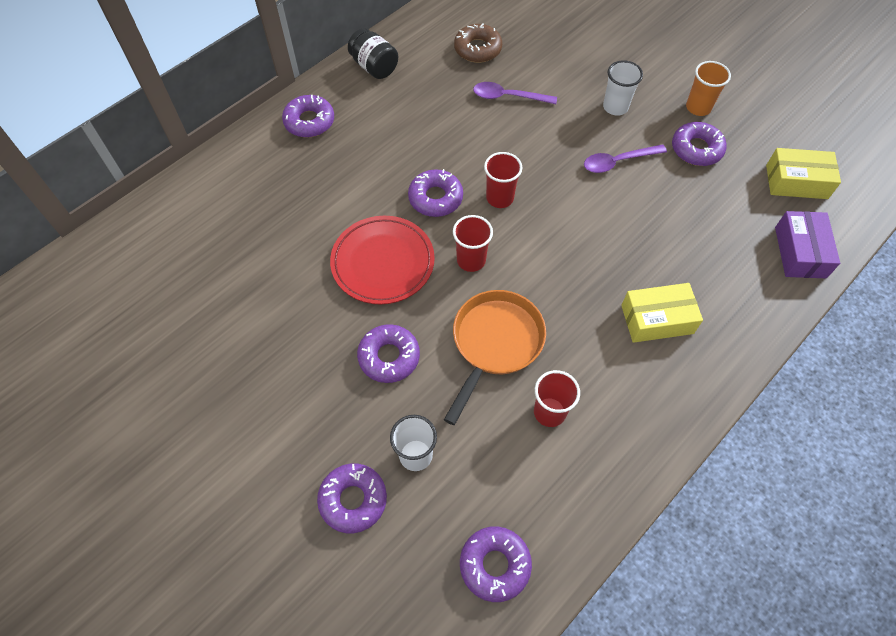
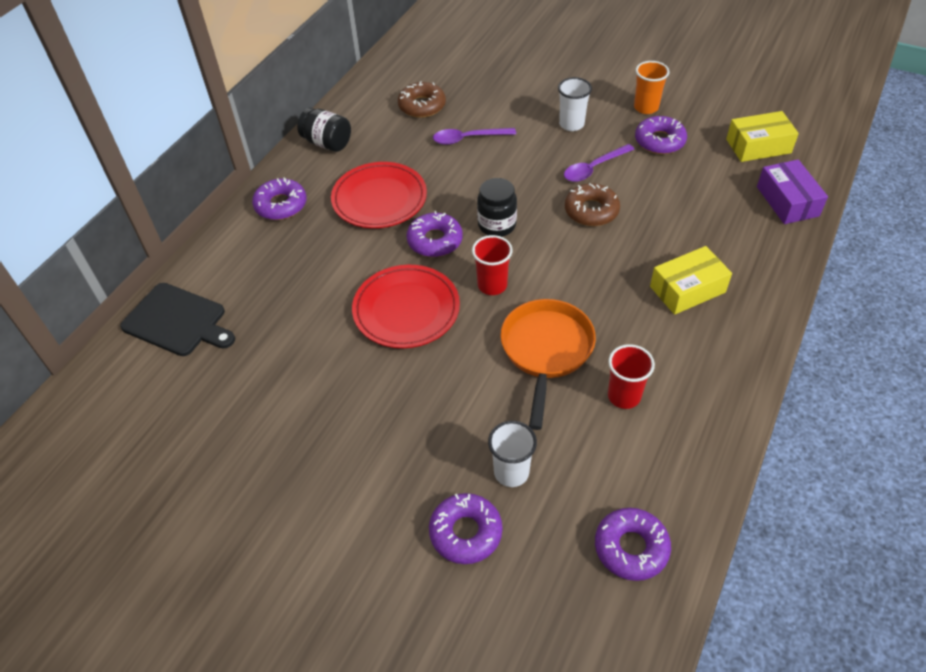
camera: 15 degrees left, 10 degrees down
(180, 214) = (178, 321): none -> black cutting board
(389, 357) = (447, 392): purple donut -> none
(400, 140) = (379, 199): none -> red plate
(500, 198) = (497, 225): red cup -> black jar
(597, 208) = (591, 211): none -> brown donut

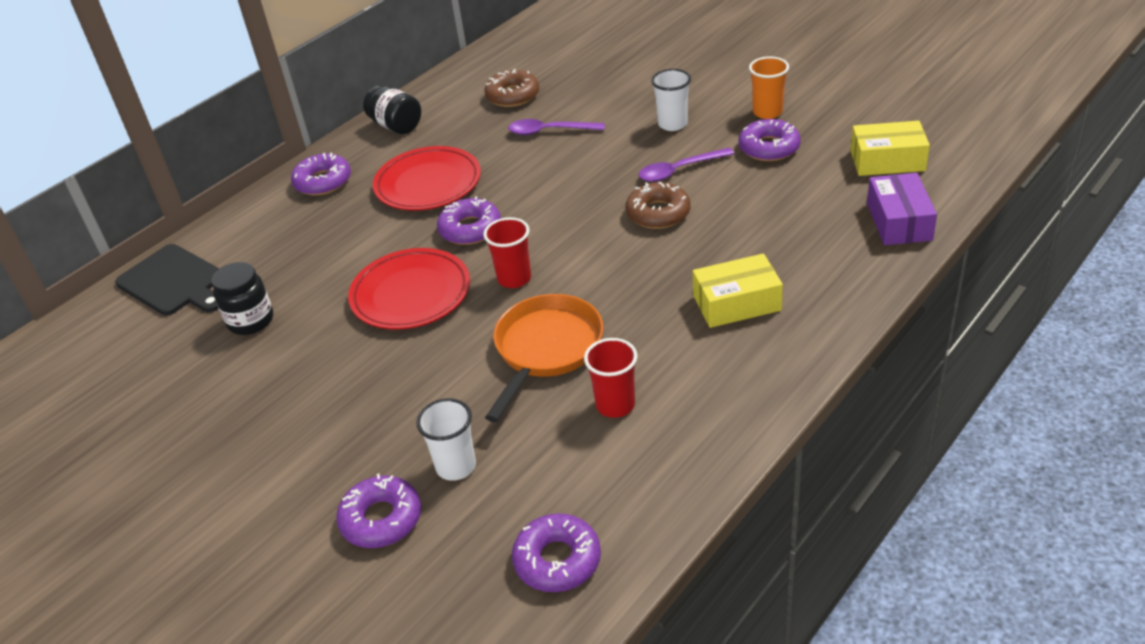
camera: 15 degrees right, 10 degrees down
(497, 225) = (545, 219): black jar -> black jar (251, 321)

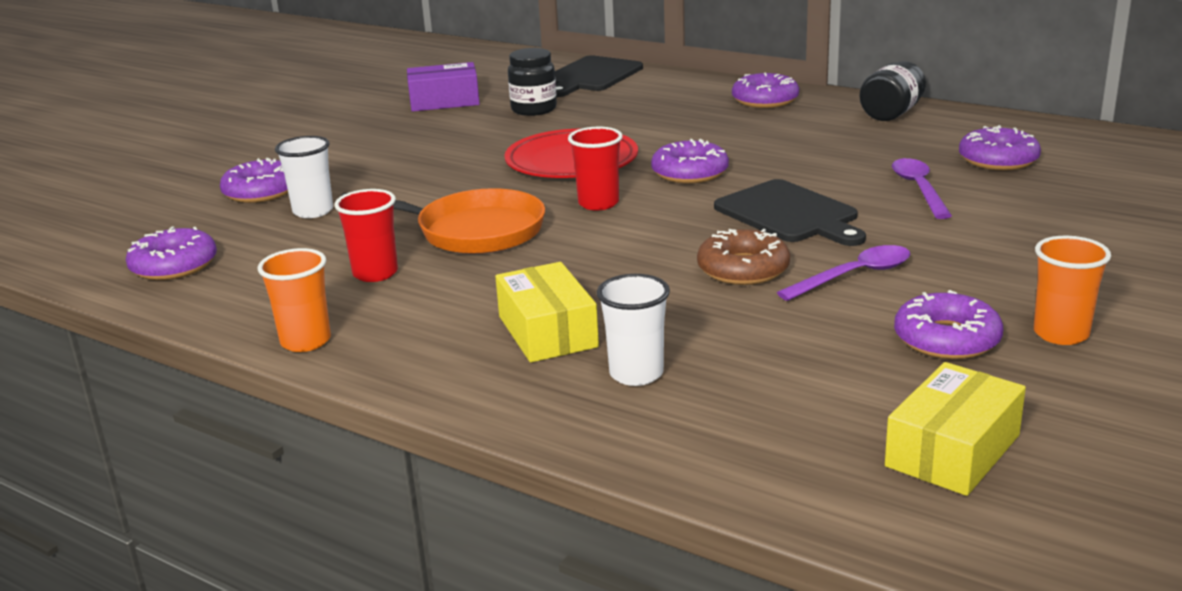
camera: 80 degrees right, 15 degrees down
(428, 184) = (775, 143): red plate -> none
(512, 95) = (998, 160): brown donut -> purple donut
(572, 187) = (790, 214): none -> black cutting board
(672, 124) = (980, 263): white cup -> white cup (636, 374)
(679, 170) = (854, 276): purple spoon -> purple spoon turned 90 degrees clockwise
(734, 435) = (306, 341): none -> orange cup
(887, 161) = (953, 450): yellow box -> yellow box turned 45 degrees clockwise
(899, 221) = (761, 460): purple box -> purple box (444, 101)

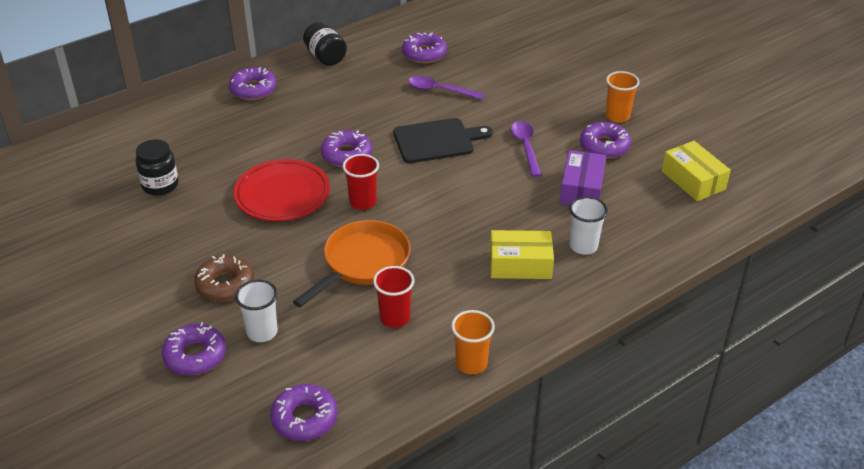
camera: 70 degrees left, 15 degrees up
(444, 101) = (88, 224): purple box -> purple box (581, 189)
(591, 76) = (117, 141): black cutting board -> none
(743, 269) = (493, 178): brown donut -> brown donut (225, 284)

